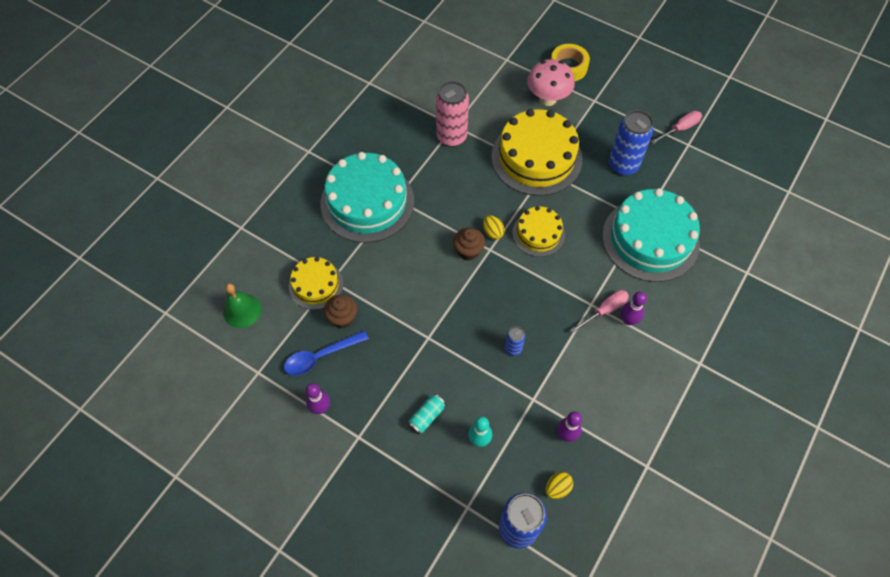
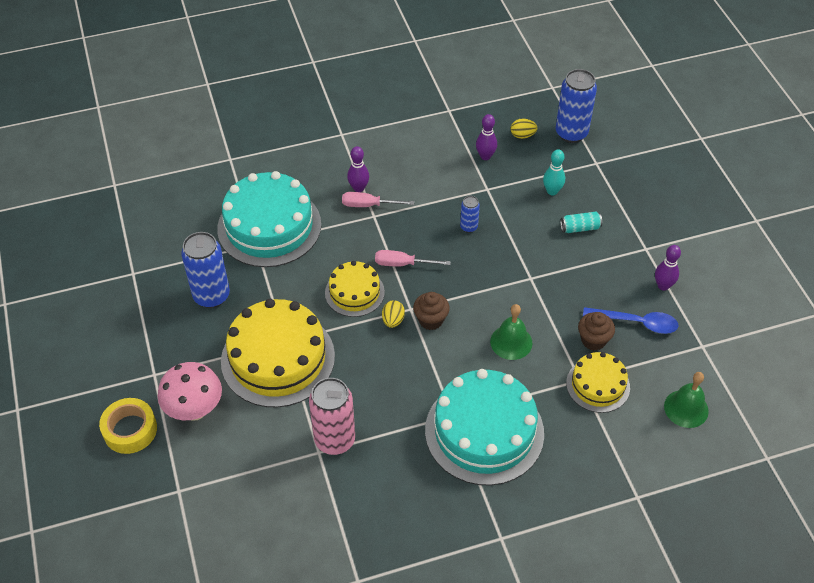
camera: 140 degrees left, 10 degrees down
(400, 274) = (511, 342): none -> green bell
(680, 129) = (119, 291): pink screwdriver -> pink screwdriver (402, 264)

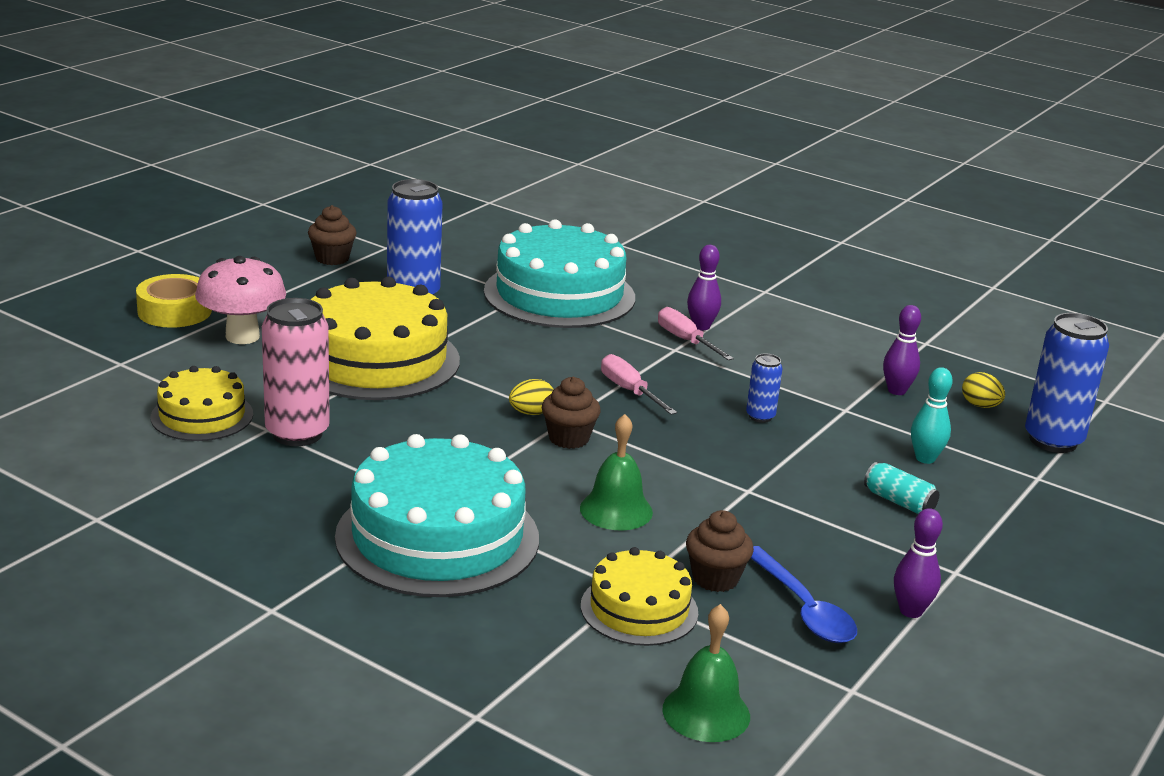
camera: 50 degrees right, 25 degrees down
(125, 309) = (332, 258): none -> brown cupcake
(354, 292) = (539, 374): yellow cake -> yellow cake (202, 416)

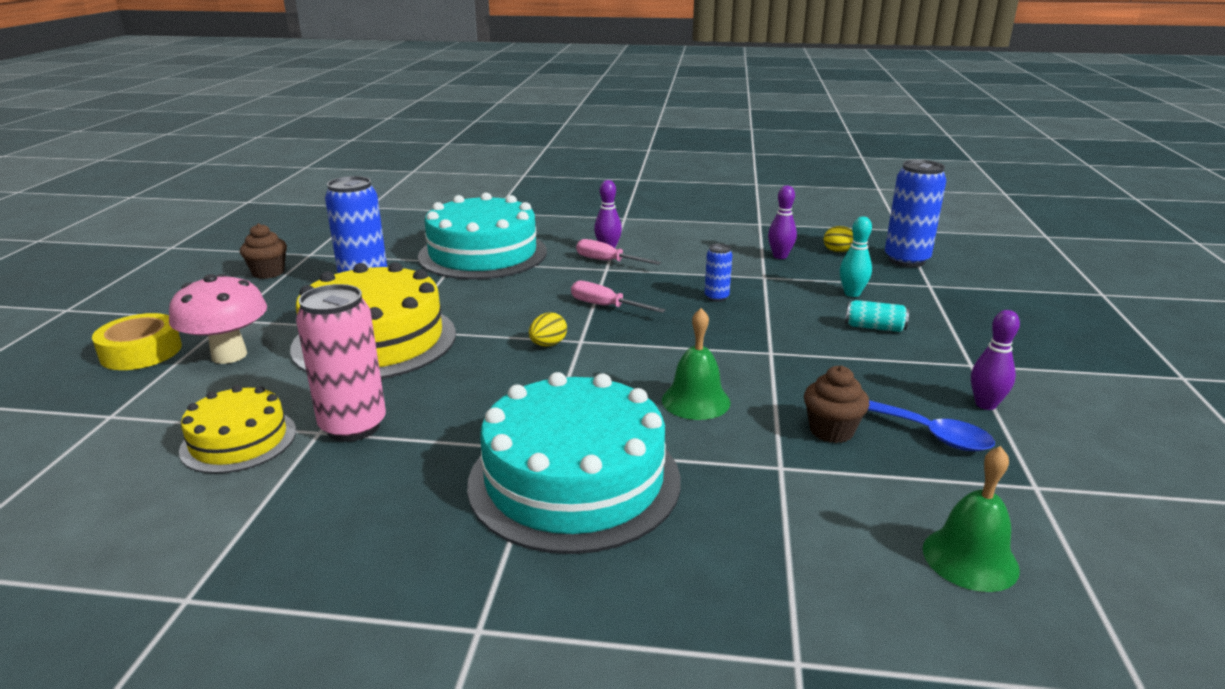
camera: 25 degrees left, 0 degrees up
(569, 438) = (598, 355): brown cupcake -> none
(639, 609) = (808, 481): yellow cake -> none

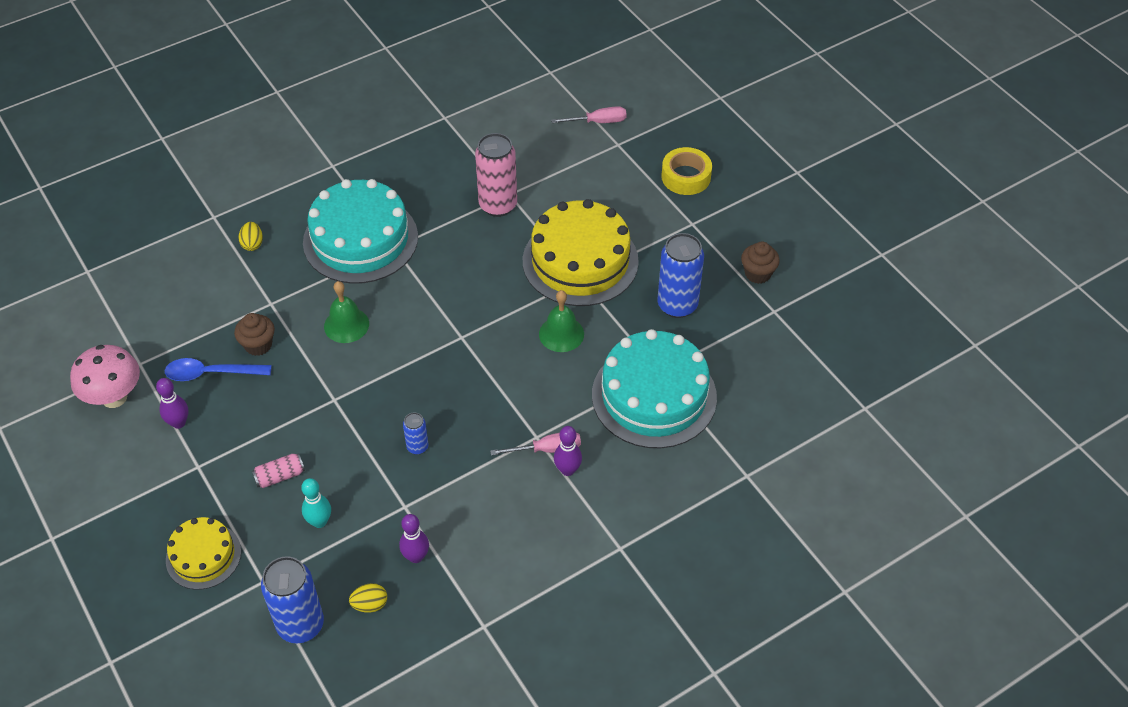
camera: 140 degrees right, 25 degrees up
(229, 355) = (637, 203): pink mushroom -> pink mushroom (114, 397)
(239, 440) = (536, 169): yellow cake -> yellow cake (203, 556)
(548, 344) = (476, 320): yellow egg -> yellow egg (252, 244)
(606, 306) = (484, 384): pink screwdriver -> pink screwdriver (598, 122)
(874, 327) = (280, 476): turquoise can -> pink can
(970, 558) = (162, 298): green bell -> green bell (561, 334)

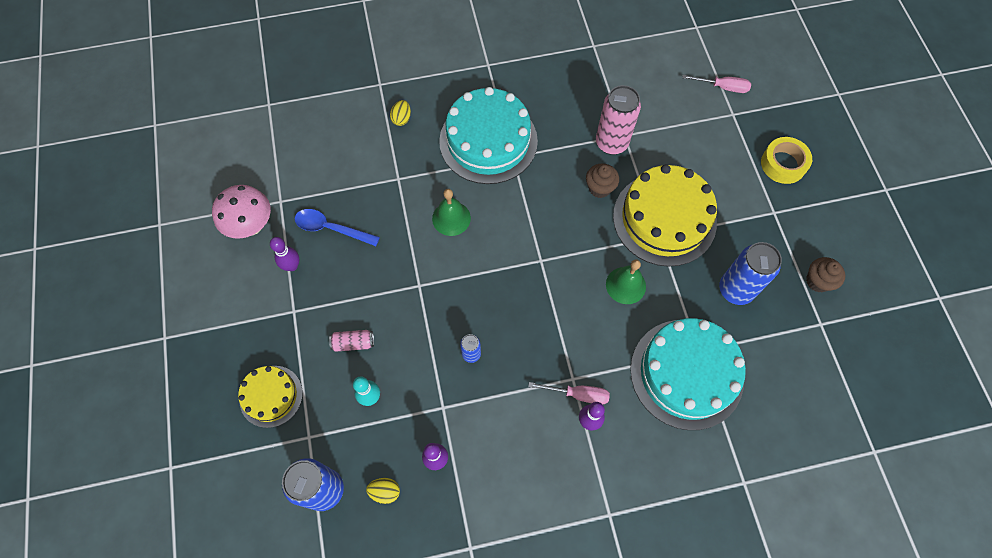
camera: 20 degrees right, 15 degrees up
(258, 345) = (376, 214): brown cupcake -> brown cupcake (599, 188)

